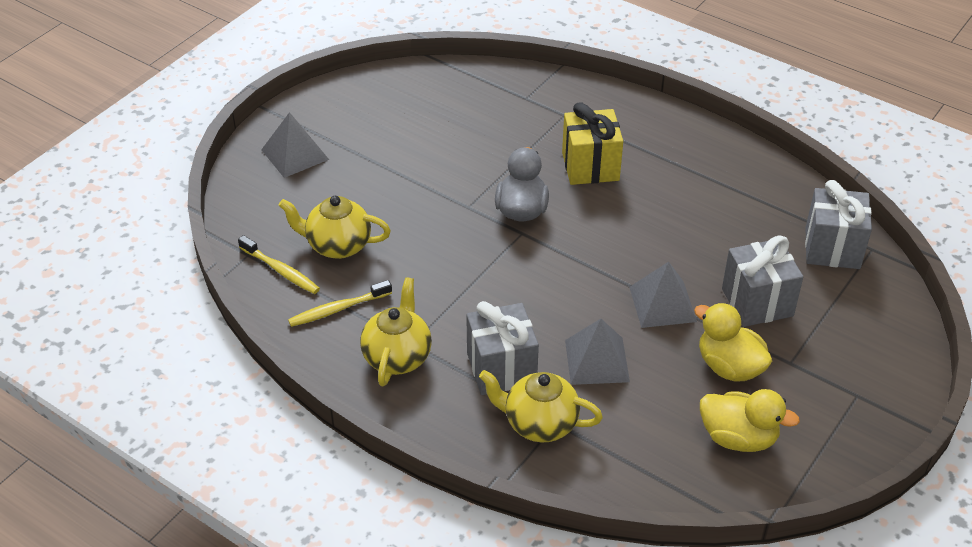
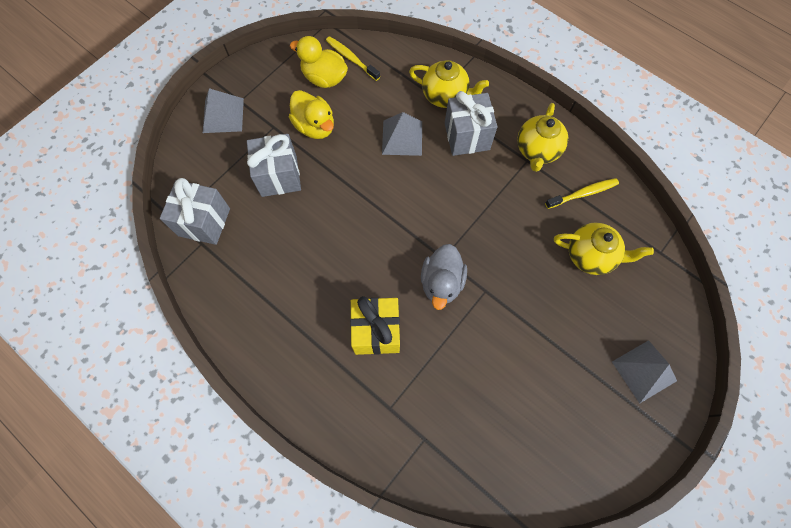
camera: 175 degrees left, 25 degrees up
(281, 271) = (631, 233): yellow toothbrush -> yellow toothbrush (351, 58)
(662, 304) = (347, 180): grey pyramid -> grey pyramid (223, 115)

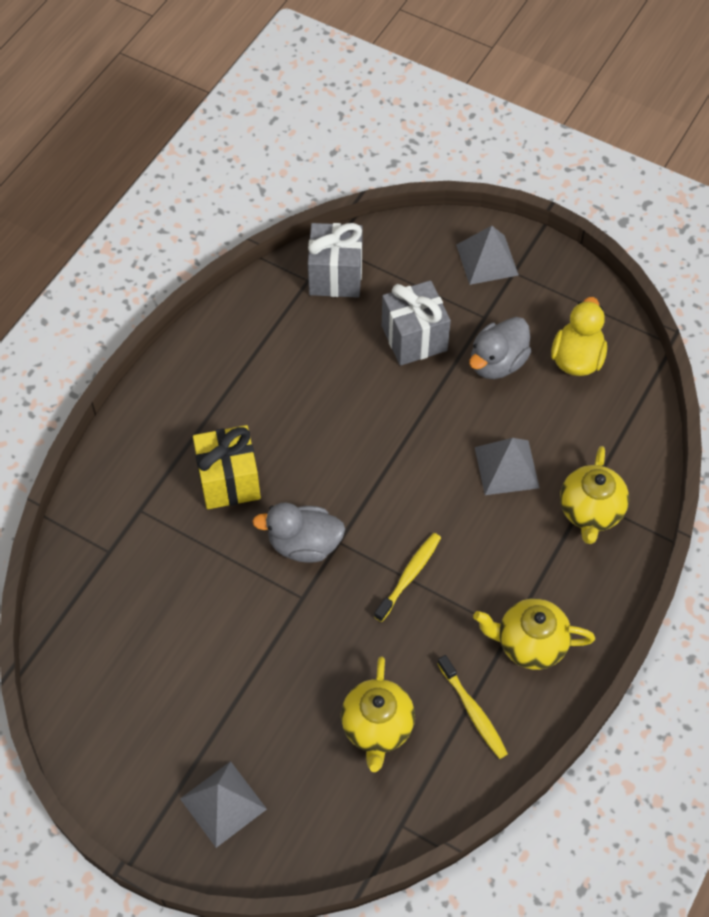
camera: 80 degrees right, 10 degrees down
(315, 126) = (497, 362): yellow duck -> grey duck
(351, 58) = (619, 384): yellow toothbrush -> yellow toothbrush (409, 576)
(467, 136) = (529, 548): grey gift -> none

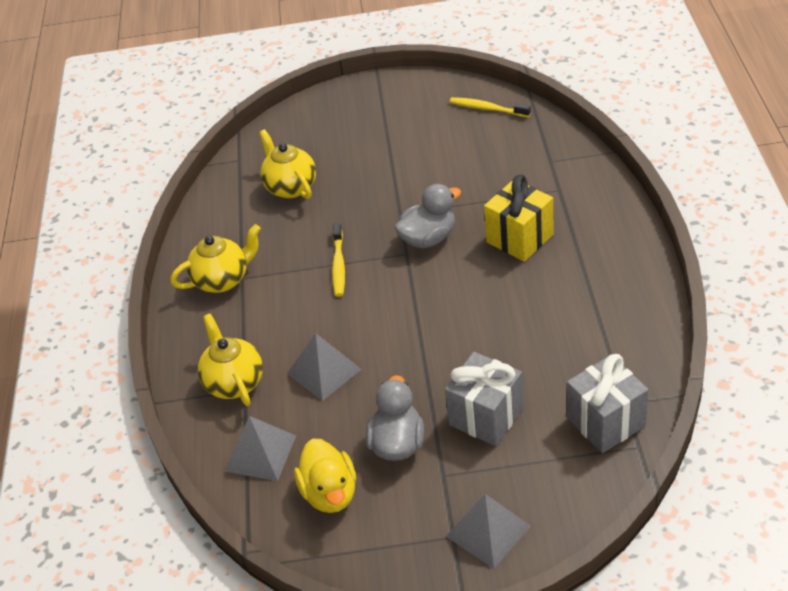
camera: 150 degrees right, 15 degrees down
(223, 803) = (350, 112): grey pyramid -> grey pyramid (260, 453)
(473, 711) = (235, 227): yellow toothbrush -> yellow toothbrush (487, 109)

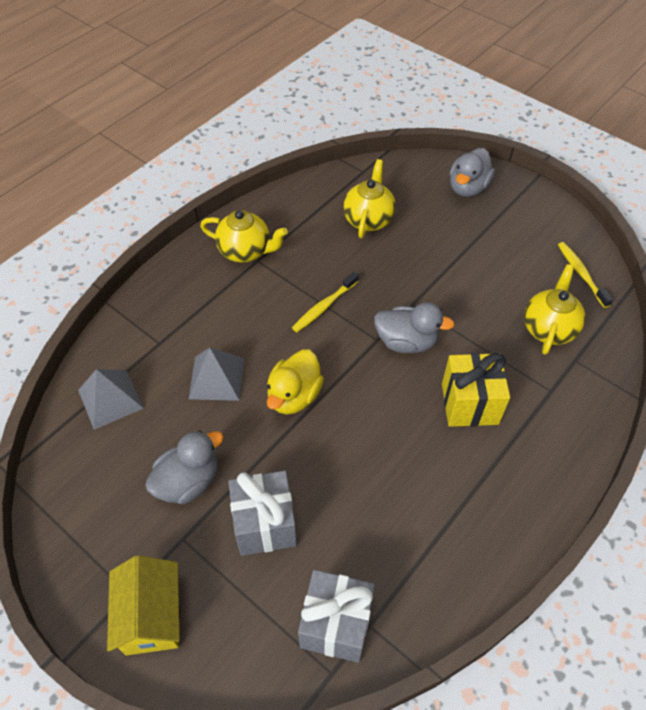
camera: 40 degrees right, 10 degrees up
(234, 382) = (160, 332): yellow teapot -> yellow teapot (548, 328)
(330, 493) = (107, 473): yellow duck -> yellow duck (294, 396)
(336, 113) = (468, 188): none -> grey duck
(488, 531) = (152, 616): grey pyramid -> yellow house

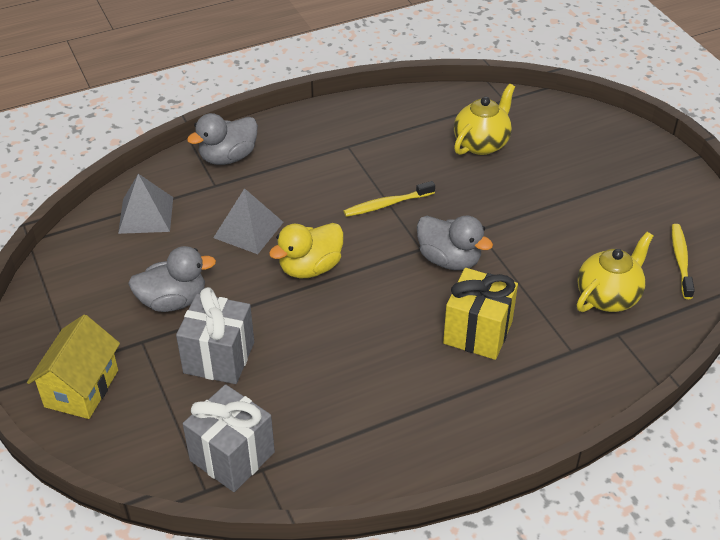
camera: 25 degrees right, 10 degrees down
(245, 251) = (341, 135): yellow teapot -> none
(468, 188) = (608, 146): grey duck -> grey duck (228, 157)

